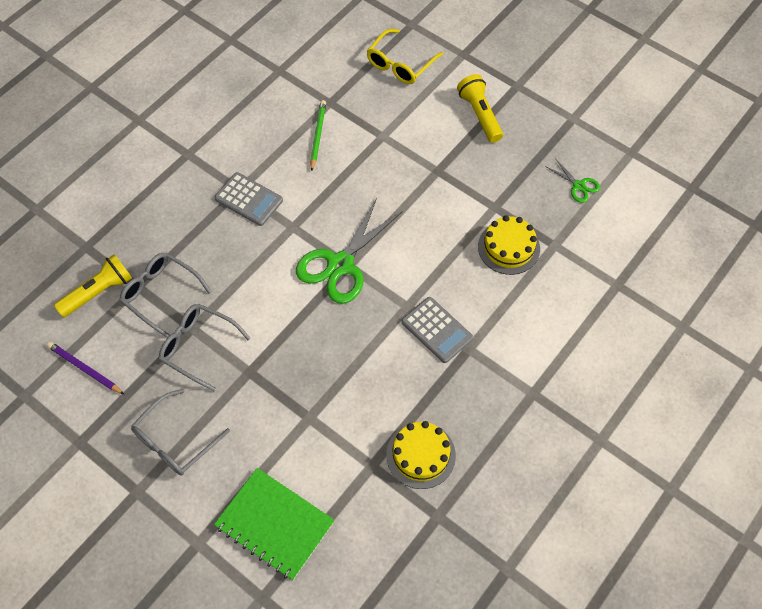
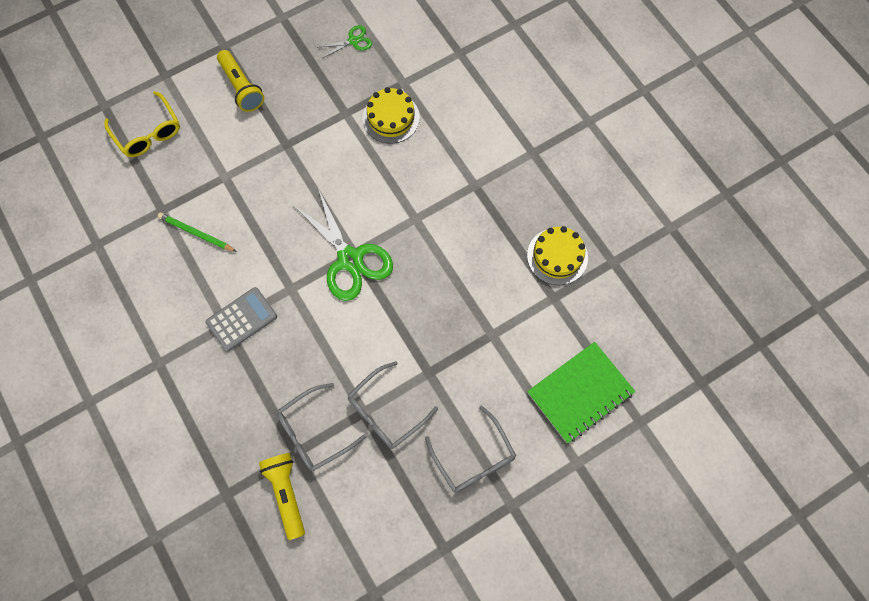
camera: 70 degrees left, 10 degrees up
(85, 369) = (368, 526): purple pencil -> none
(436, 330) = (448, 203): grey calculator -> none
(480, 115) = (241, 87): yellow flashlight -> yellow flashlight turned 120 degrees counterclockwise

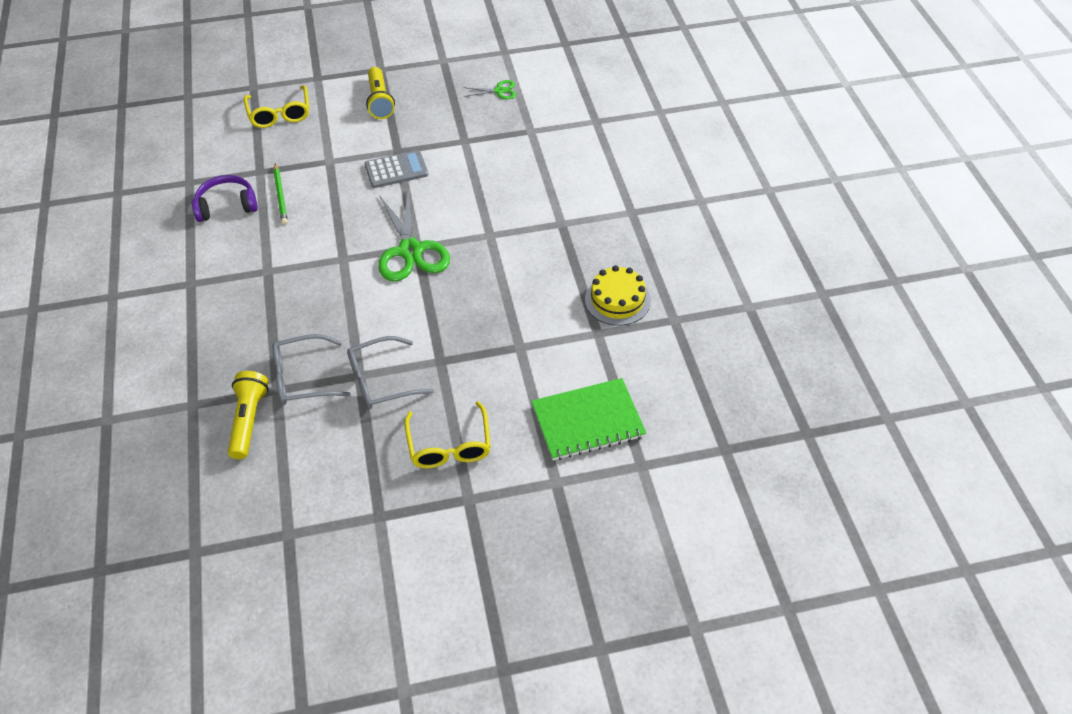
camera: 20 degrees right, 20 degrees down
(149, 261) = (227, 206): none -> purple headphones
(196, 233) = (280, 196): green pencil -> green pencil turned 150 degrees counterclockwise
(242, 319) = (284, 270): grey calculator -> grey calculator (396, 170)
(391, 118) = (505, 154): yellow cake -> none
(474, 458) = (449, 446): grey glasses -> yellow glasses

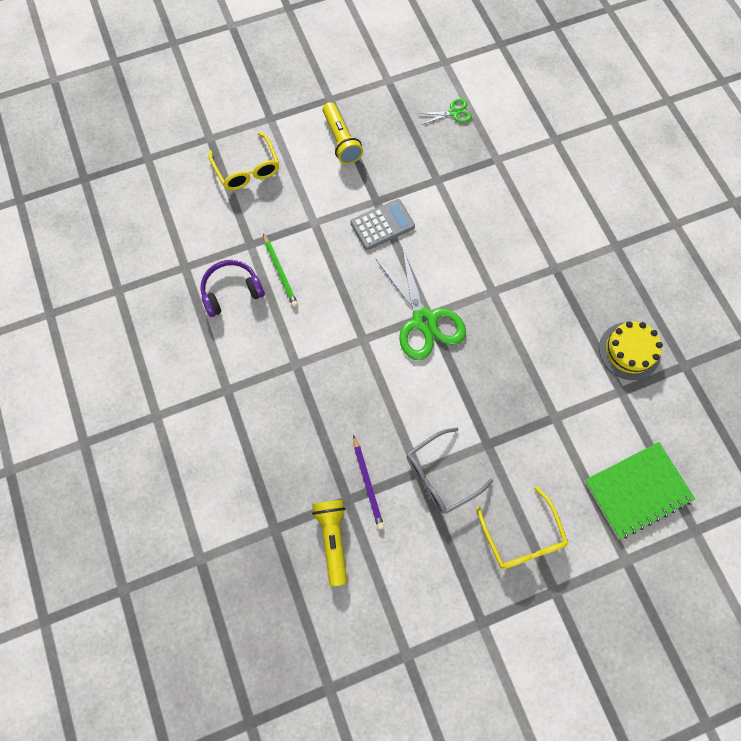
camera: 10 degrees left, 20 degrees up
(302, 378) = (367, 483): grey glasses -> purple pencil

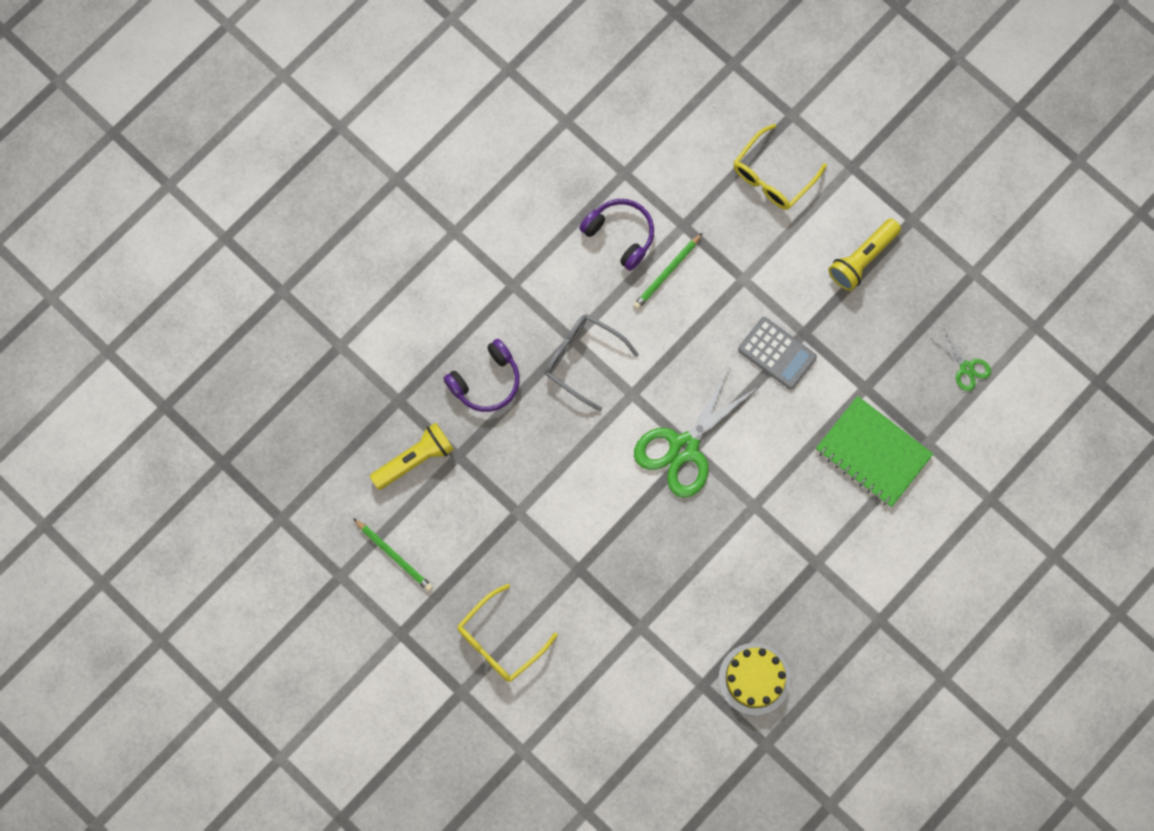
camera: 65 degrees right, 5 degrees up
(295, 447) = (486, 381): none -> purple headphones
(367, 483) = (483, 468): purple pencil -> none
(409, 596) = (394, 555): none -> green pencil
(440, 475) = (524, 535): grey glasses -> grey glasses (582, 359)
(637, 490) = (600, 739): green notebook -> green notebook (873, 452)

